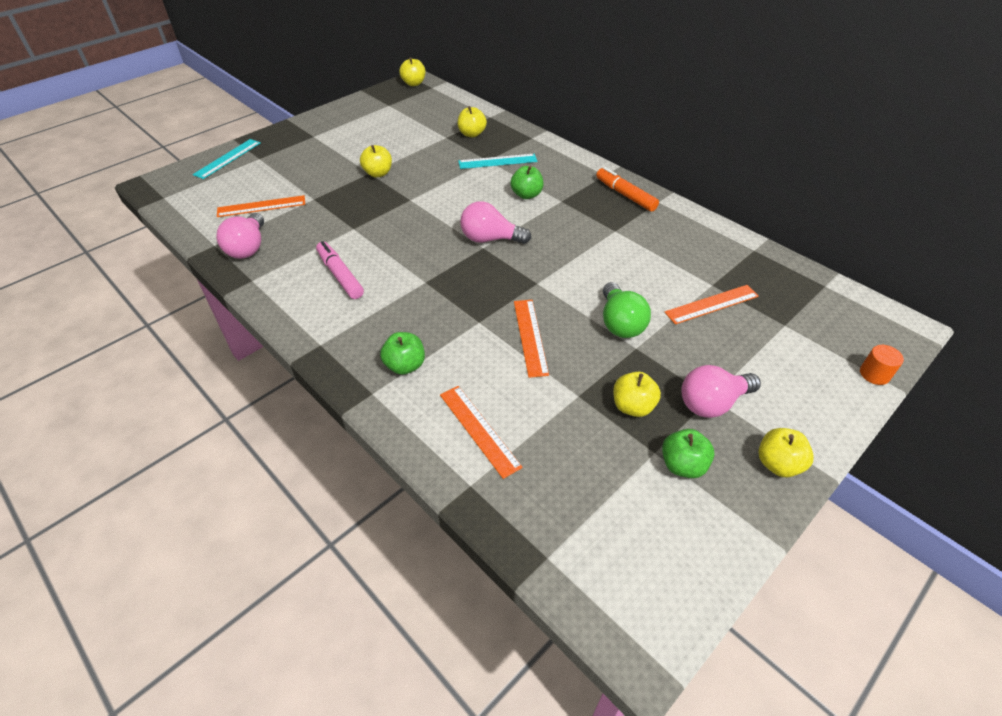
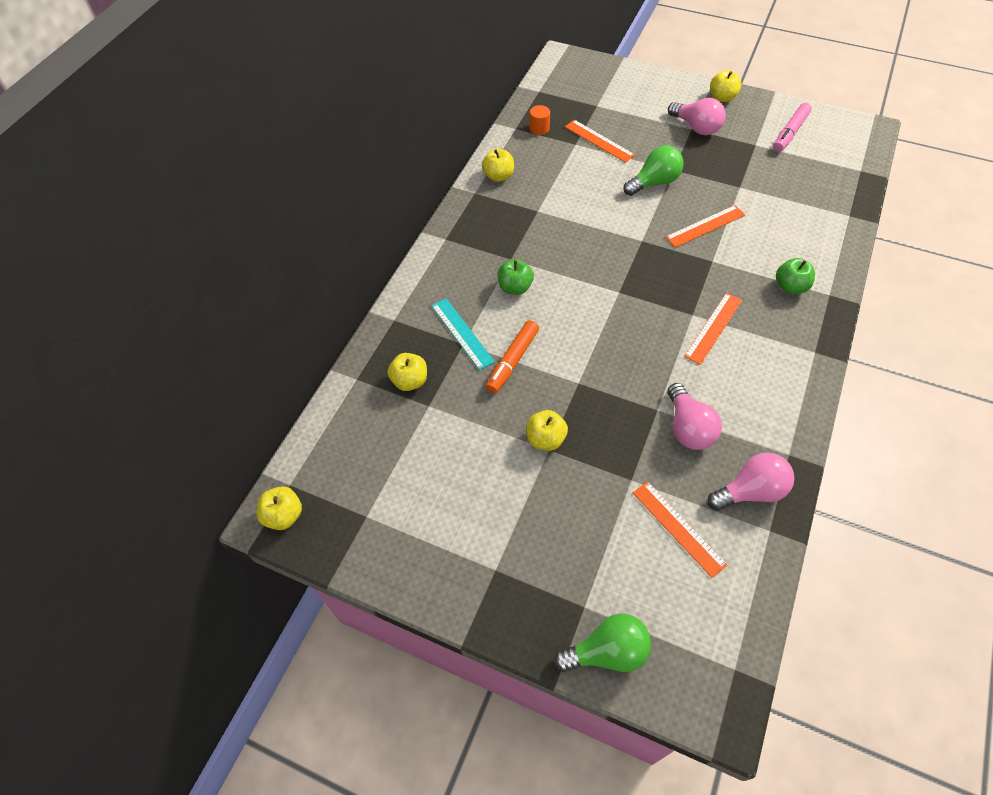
camera: 110 degrees left, 10 degrees up
(227, 158) = (607, 652): turquoise ruler -> green light bulb
(340, 275) = (730, 382): pink marker -> pink marker (790, 133)
(479, 430) = (808, 225): orange ruler -> orange ruler (713, 328)
(490, 239) = (603, 291): pink light bulb -> pink light bulb (688, 428)
(625, 195) = (476, 216): orange marker -> orange marker (512, 361)
(632, 406) = (728, 160): yellow apple -> yellow apple (498, 176)
(682, 465) = (755, 132): green apple -> none
(874, 374) = (618, 67): orange cylinder -> orange cylinder (539, 128)

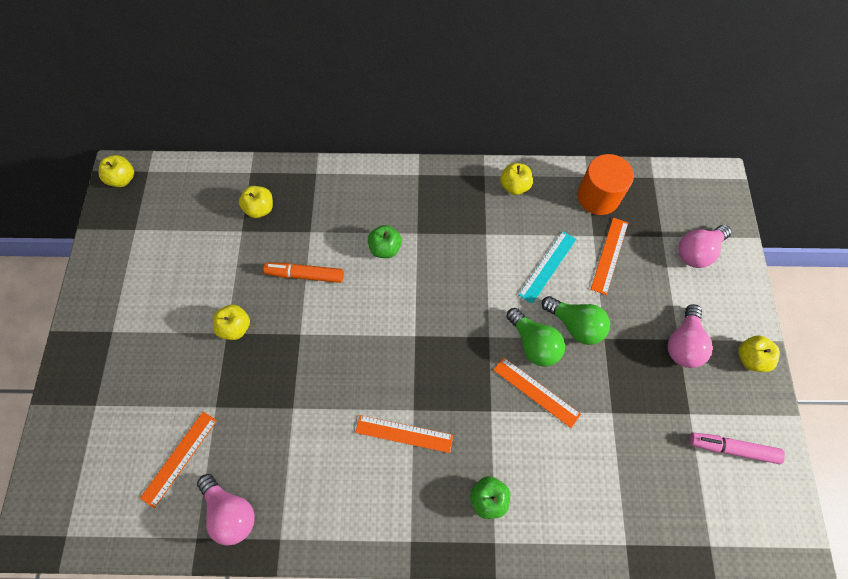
camera: 65 degrees right, 10 degrees up
(462, 333) = (320, 227): turquoise ruler -> turquoise ruler (547, 266)
(539, 128) = (598, 196): orange cylinder -> orange cylinder, size x2.03
(607, 652) = (62, 433): green light bulb -> green light bulb (534, 343)
(688, 428) = (281, 440): pink light bulb -> pink light bulb (697, 252)

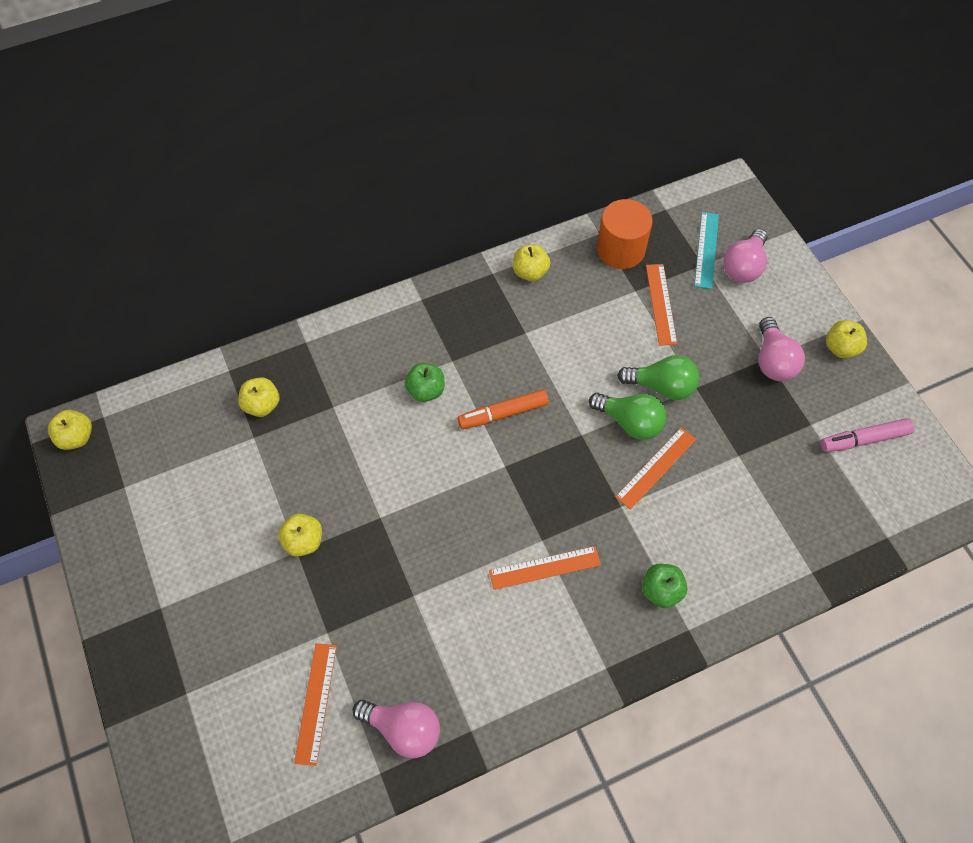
camera: 25 degrees left, 5 degrees down
(305, 275) = (352, 454): orange marker -> orange marker (503, 413)
(536, 391) = (656, 467): orange ruler -> orange ruler turned 60 degrees counterclockwise
(547, 266) = (605, 340): turquoise ruler -> turquoise ruler (706, 250)

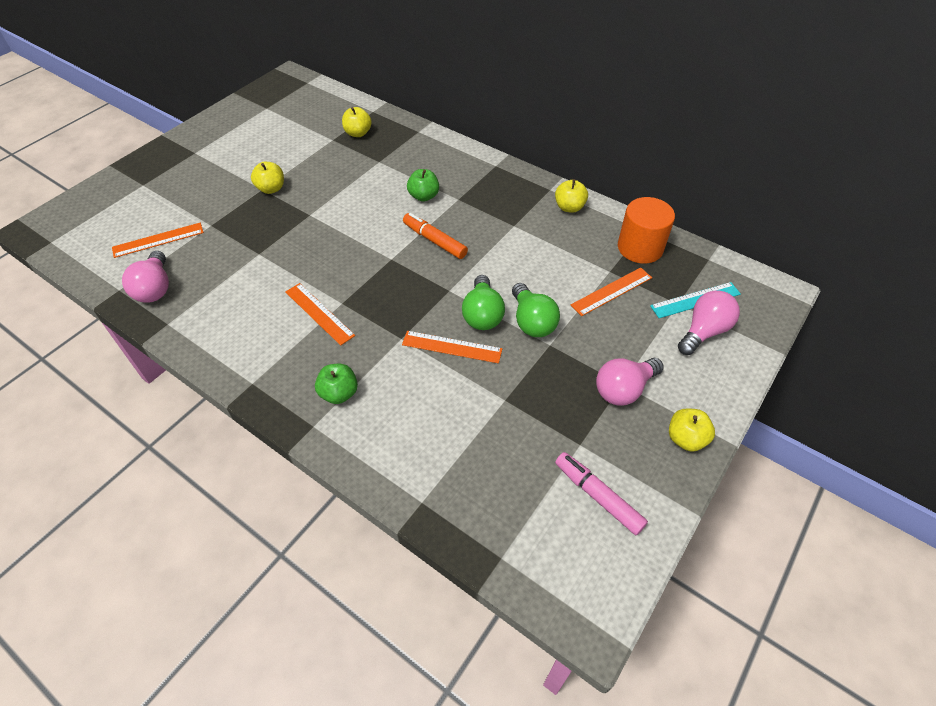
camera: 60 degrees right, 10 degrees down
(76, 437) = (287, 80): yellow apple -> none
(743, 266) = (704, 331): pink light bulb -> pink light bulb turned 135 degrees clockwise

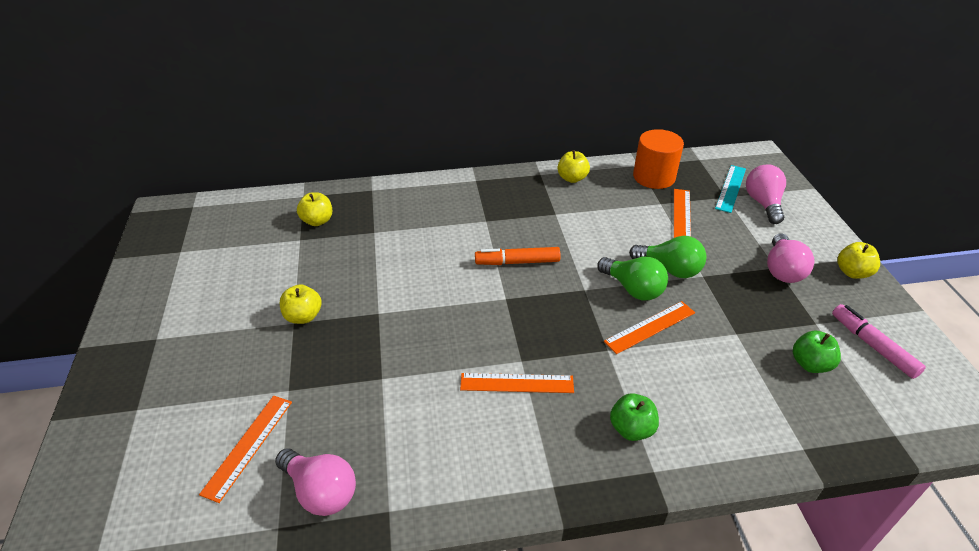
camera: 45 degrees left, 10 degrees down
(424, 196) = (456, 235): green apple -> green apple (810, 364)
(598, 496) = (872, 346): pink marker -> pink marker turned 60 degrees clockwise

